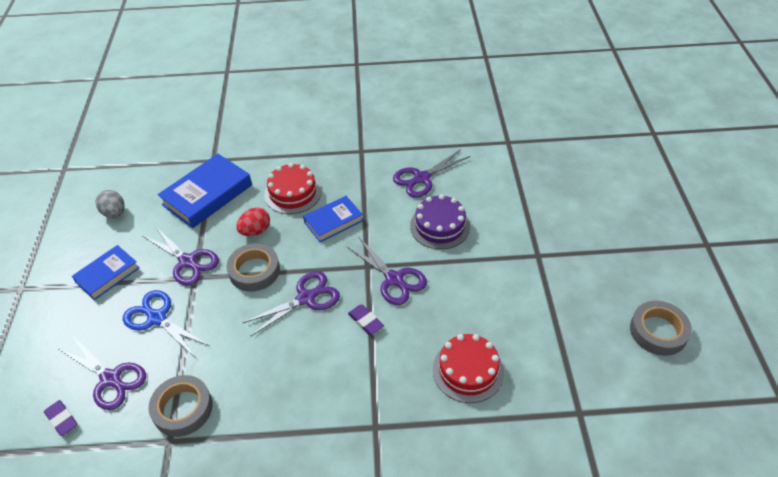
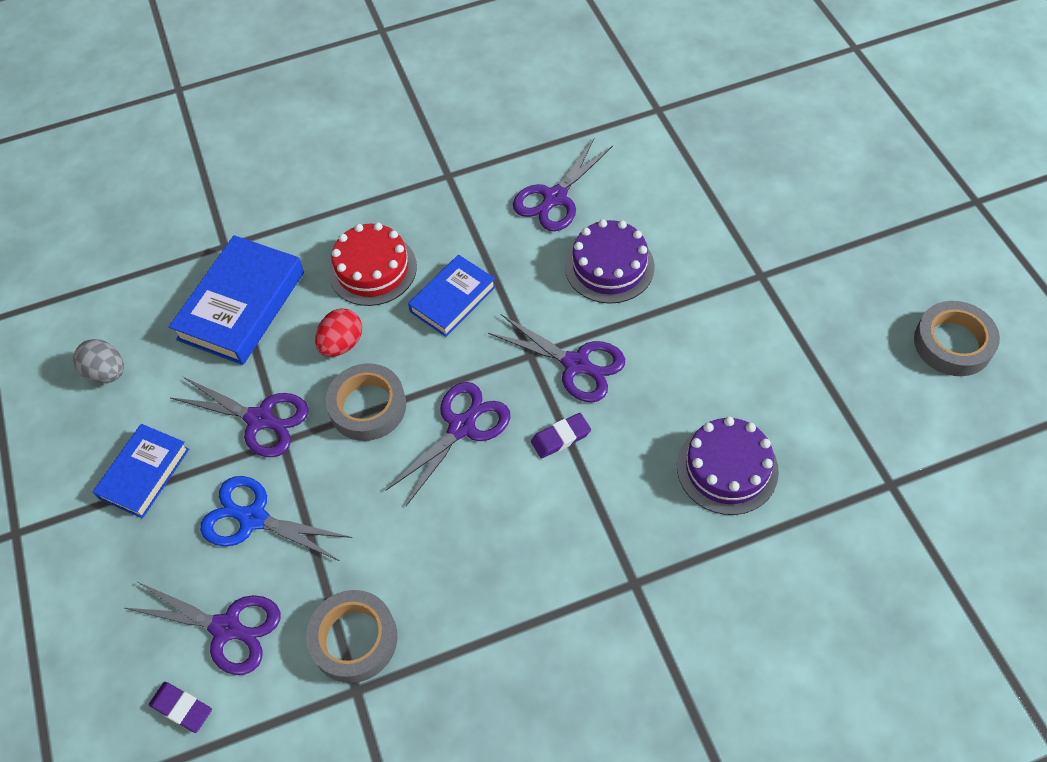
camera: 15 degrees left, 10 degrees up
(365, 321) = (560, 437): purple eraser -> purple eraser turned 60 degrees counterclockwise
(468, 370) = (727, 468): red cake -> purple cake

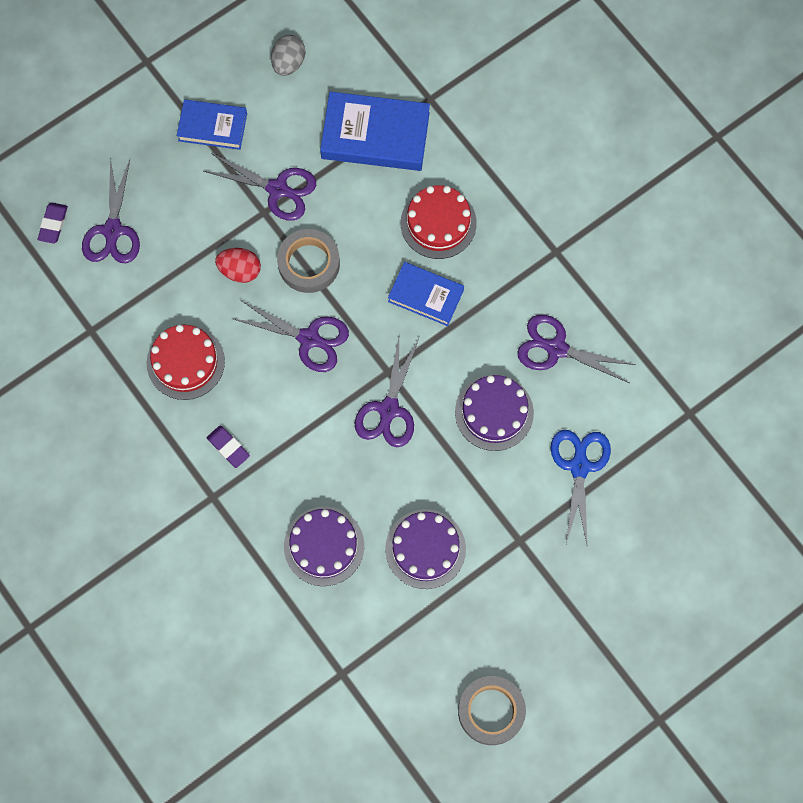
camera: 70 degrees right, 15 degrees up
(253, 519) = (196, 216): blue scissors -> blue scissors (579, 467)
(259, 419) = (277, 189): purple scissors -> purple scissors turned 75 degrees counterclockwise
(342, 344) = (360, 225): red egg -> red egg (240, 270)
(354, 639) = (125, 317): grey tape -> none
(443, 576) = (185, 362): none -> red cake
(560, 437) = (319, 415): purple eraser -> purple eraser (228, 447)
(752, 364) = (425, 549): none -> purple cake

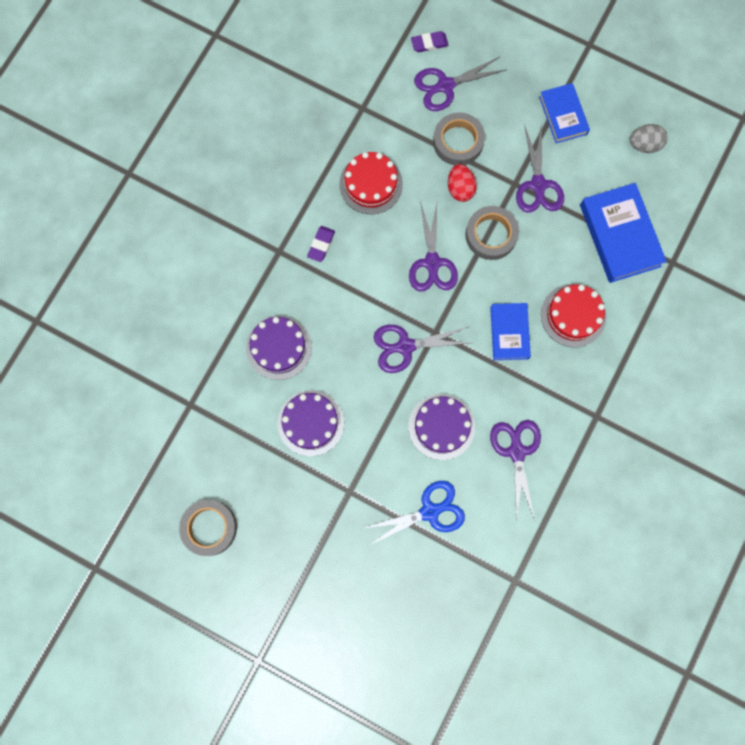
camera: 65 degrees right, 5 degrees up
(185, 248) = (458, 142): none -> grey tape

